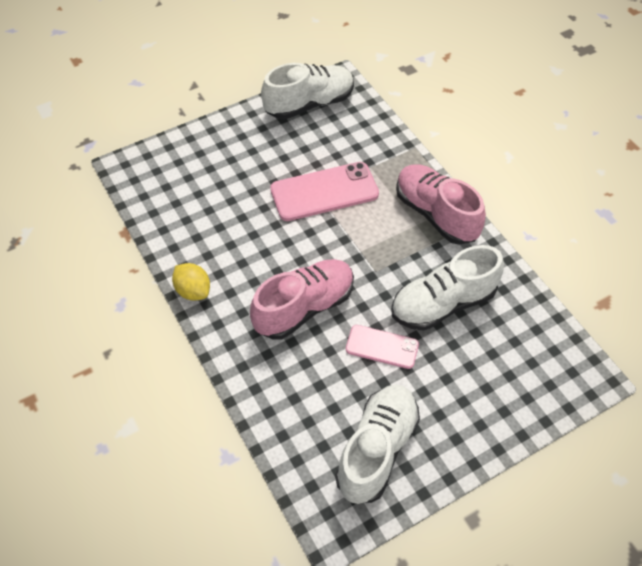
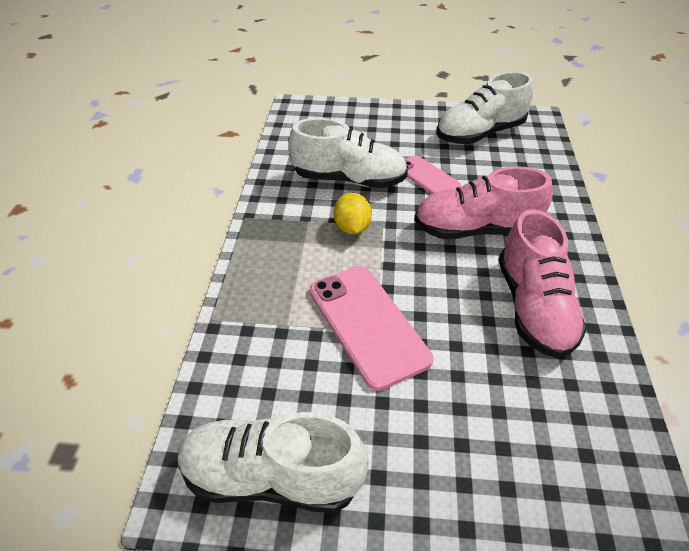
camera: 145 degrees left, 10 degrees down
(193, 291) = (590, 295): yellow lemon -> yellow lemon (352, 228)
(324, 192) = (368, 324): pink phone -> pink phone turned 45 degrees clockwise
(436, 214) = (275, 241): pink shoe -> pink shoe (533, 307)

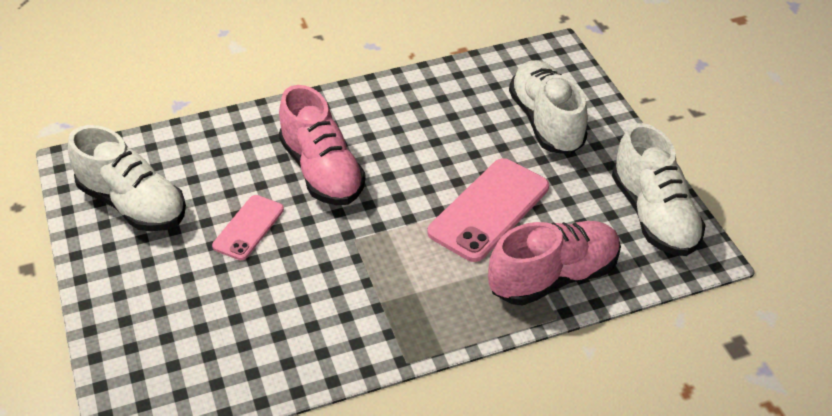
camera: 115 degrees left, 0 degrees up
(349, 179) = (286, 294): white shoe -> white shoe (546, 122)
(352, 228) = (371, 262): yellow lemon -> none
(533, 307) = (404, 119): pink shoe -> pink shoe (553, 277)

